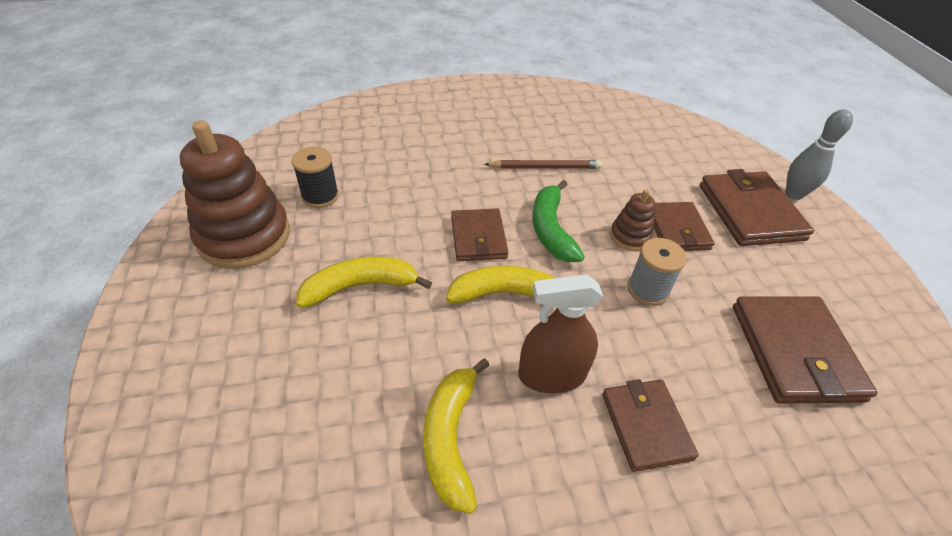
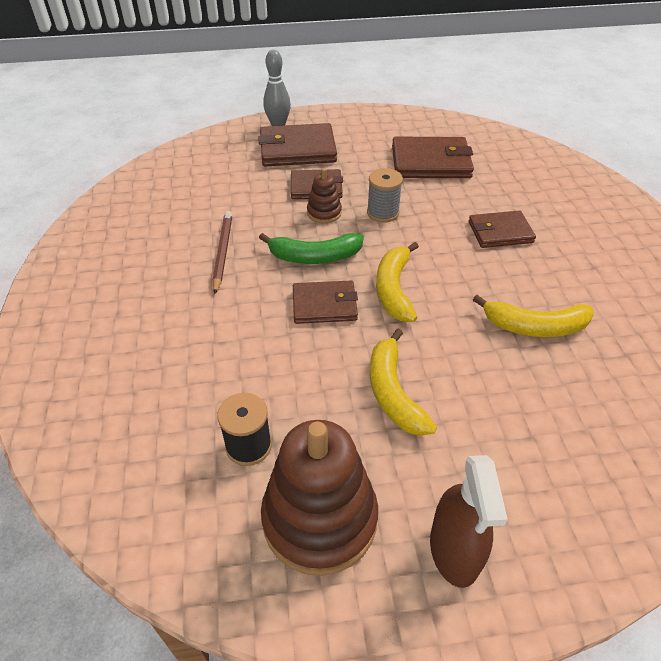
camera: 85 degrees left, 0 degrees up
(552, 375) = (470, 270): brown spray bottle -> brown spray bottle (454, 550)

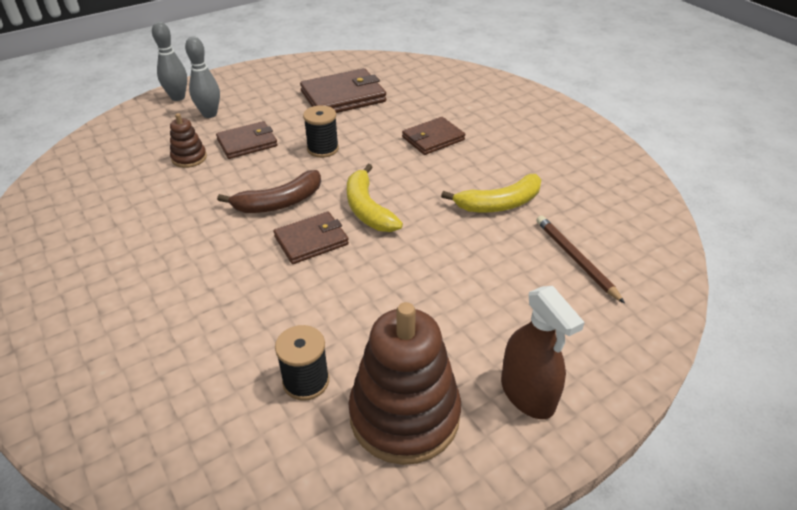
camera: 25 degrees left, 5 degrees down
(223, 252) = (184, 224): brown pencil -> brown pencil (576, 259)
(297, 149) = (209, 114): brown wallet -> grey bowling pin
(315, 257) = (279, 202): green banana -> brown banana
(324, 213) = (267, 163): brown stacking toy -> brown stacking toy (189, 158)
(383, 213) = (323, 149): grey spool -> black spool
(393, 392) = (412, 292): yellow banana -> none

